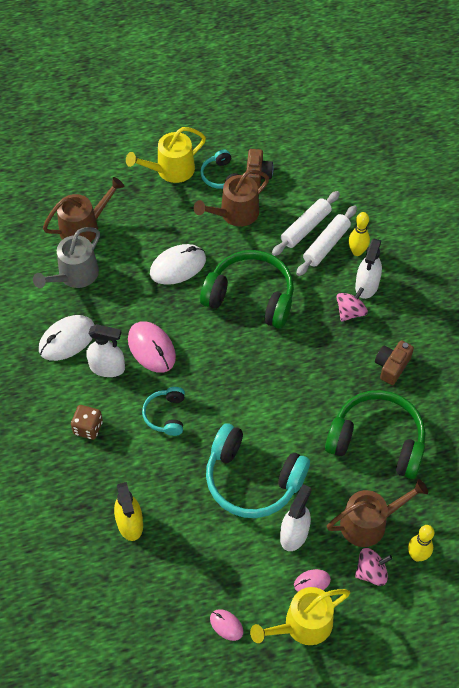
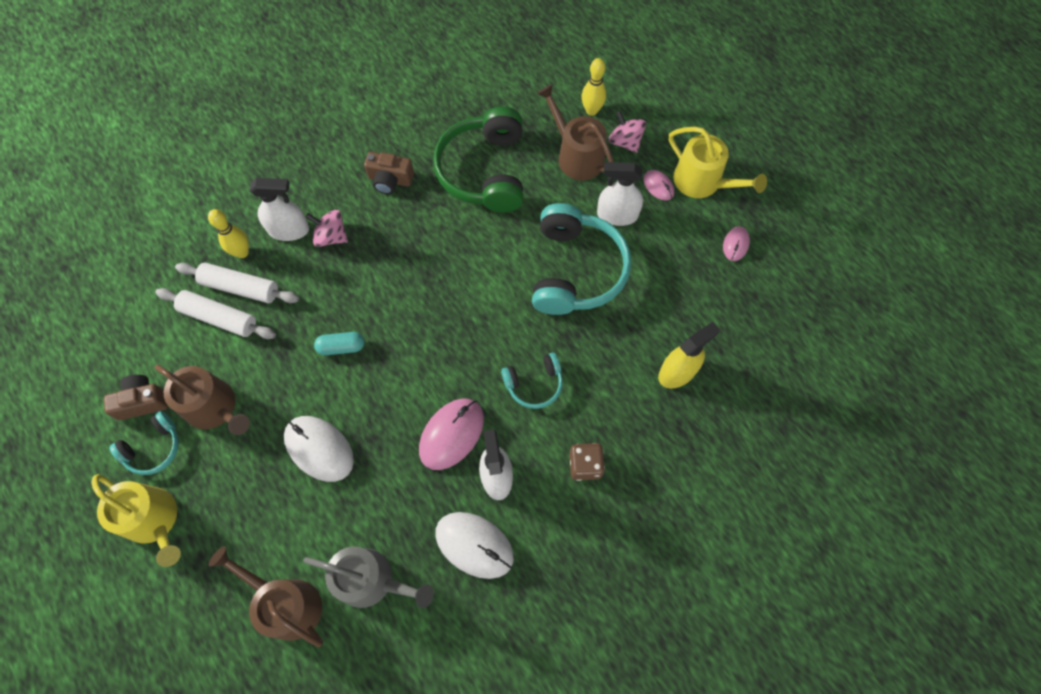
camera: 110 degrees left, 10 degrees up
(250, 297) = (341, 347): green headphones -> turquoise capsule

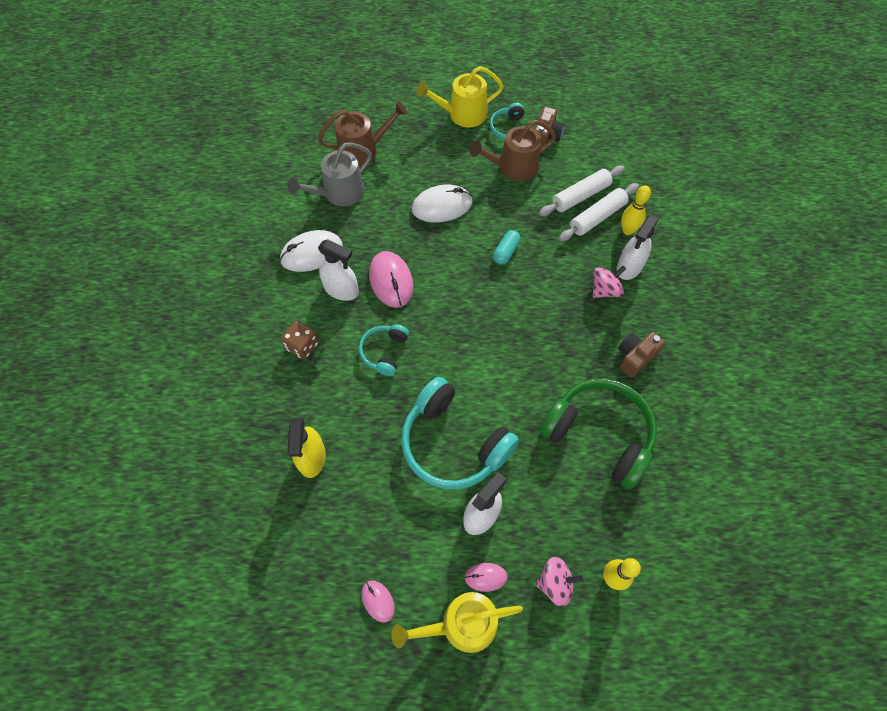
camera: 125 degrees right, 5 degrees down
(576, 156) = (567, 525): brown watering can -> none

